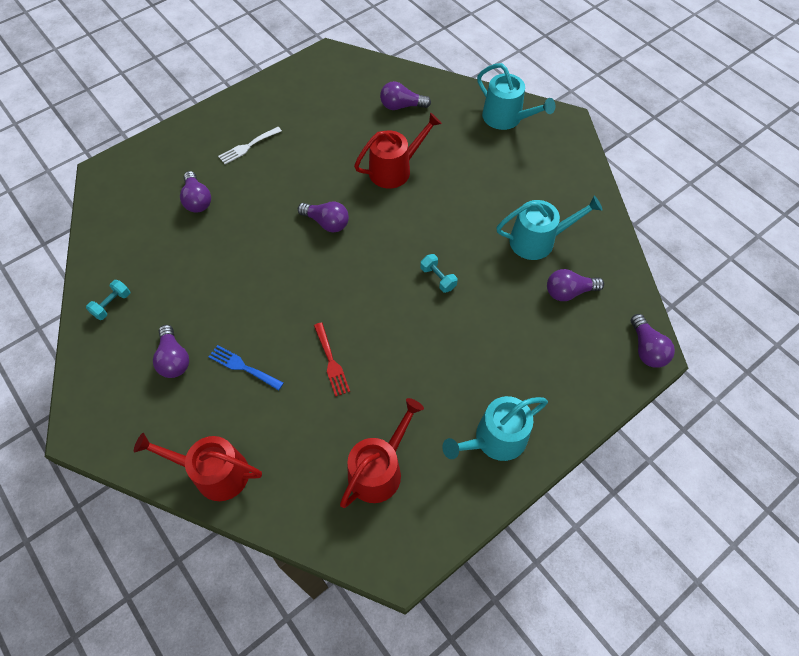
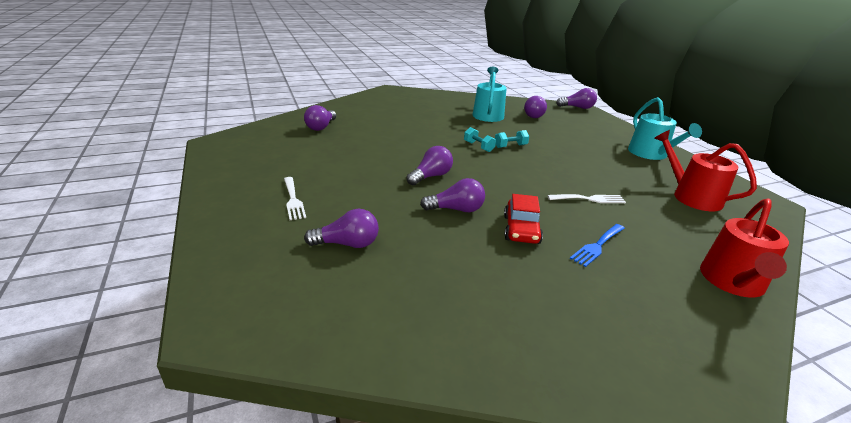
camera: 75 degrees left, 30 degrees down
(112, 304) = (492, 344): turquoise dumbbell -> turquoise dumbbell (478, 147)
(174, 359) = (588, 293): purple light bulb -> purple light bulb (456, 209)
(252, 307) = (521, 229): none -> red car
(331, 362) = (589, 199): red fork -> white fork
(394, 169) = (390, 141): red watering can -> none
(506, 118) = (371, 101): turquoise watering can -> none

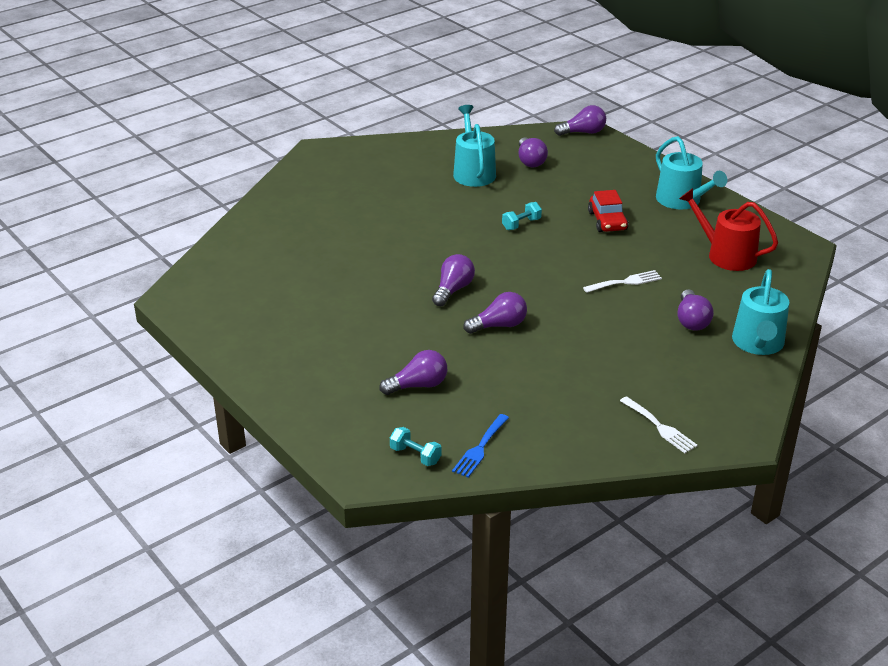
camera: 15 degrees left, 5 degrees up
(293, 200) = (330, 352): white fork -> white fork (660, 427)
(321, 127) = (279, 243): purple light bulb -> purple light bulb (691, 320)
(478, 147) = (485, 233): turquoise dumbbell -> turquoise dumbbell (415, 455)
(521, 229) = (569, 333): red car -> red car (607, 221)
(597, 246) = (642, 334): blue fork -> blue fork (480, 448)
(732, 282) = (758, 343): red watering can -> turquoise watering can

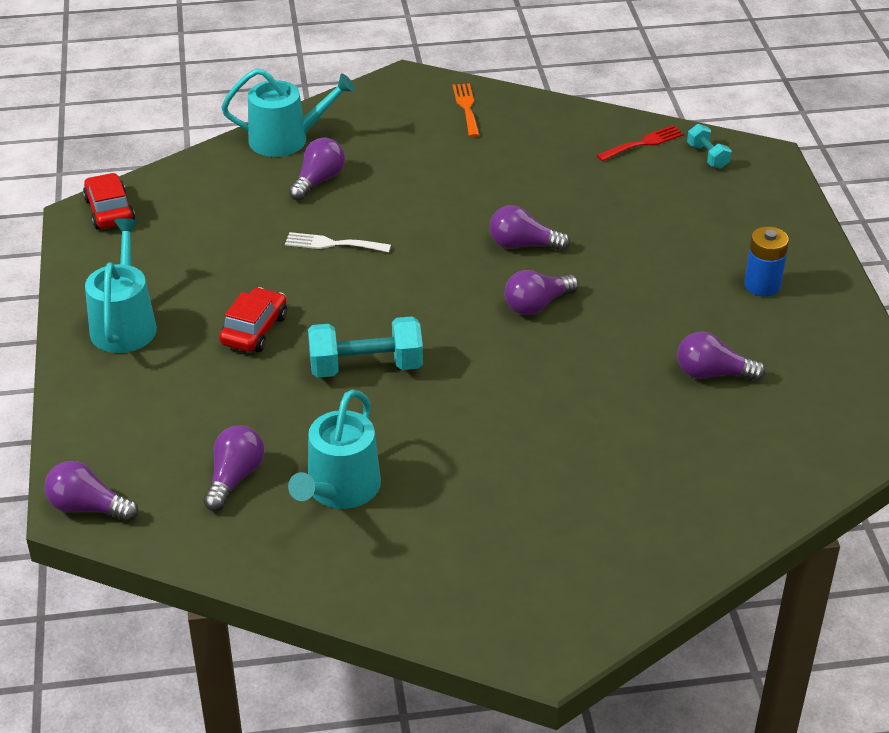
camera: 150 degrees left, 5 degrees up
(306, 355) = (762, 285): none -> blue battery
(418, 385) = (660, 214): purple light bulb -> purple light bulb (713, 374)
(480, 448) = (643, 143): blue fork -> red fork
(521, 224) = (366, 367): turquoise dumbbell -> turquoise dumbbell, size x1.87
(660, 427) = (466, 108): white fork -> orange fork
(726, 255) = (181, 234): red watering can -> none
(758, 343) = (286, 139): turquoise watering can -> turquoise watering can turned 45 degrees clockwise
(791, 253) = (109, 211): none -> red car

